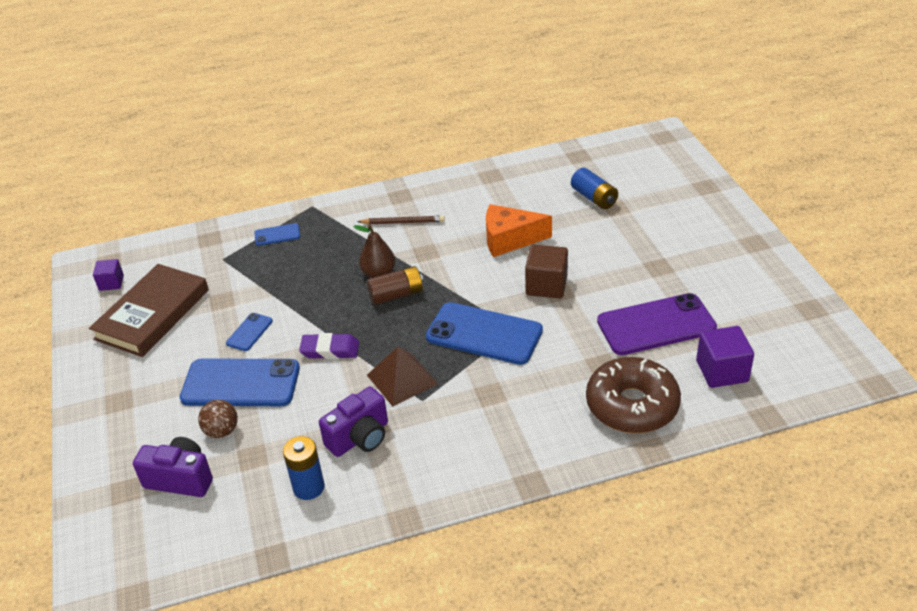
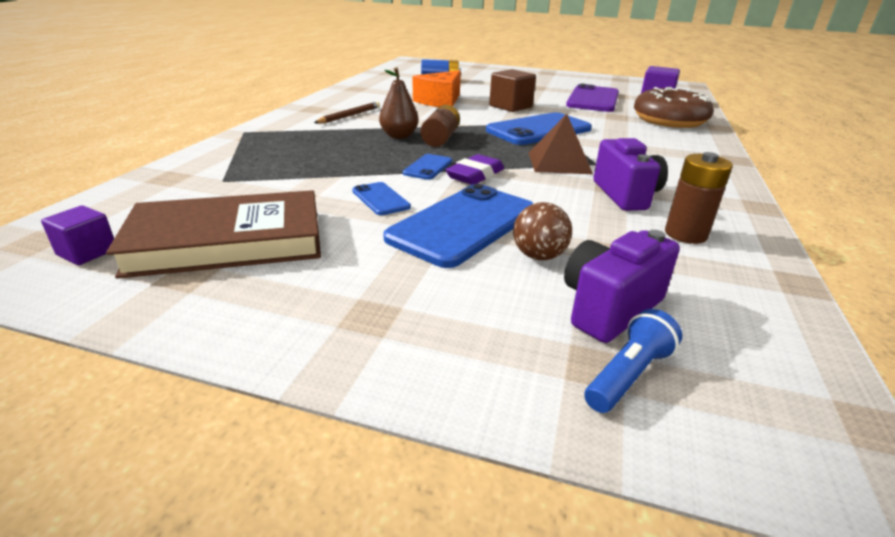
camera: 60 degrees left, 10 degrees down
(123, 503) = (628, 375): none -> blue flashlight
(152, 314) = (228, 241): brown book -> brown book turned 75 degrees counterclockwise
(277, 235) = (250, 151): blue phone -> blue phone (428, 167)
(308, 487) = (685, 234): blue battery -> brown battery

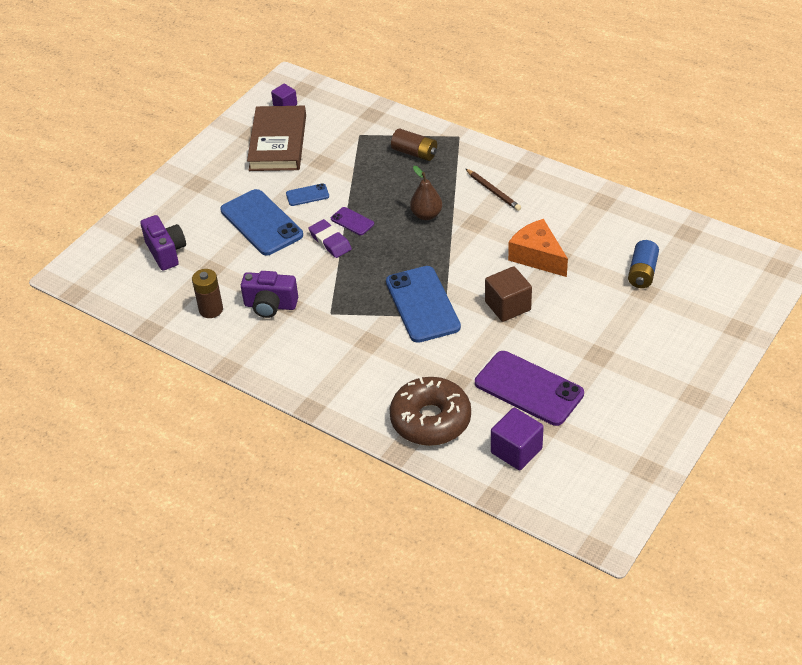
camera: 110 degrees right, 15 degrees up
(428, 167) = (352, 221): blue phone -> purple phone
(440, 138) = (414, 237): brown battery -> brown battery (414, 153)
(538, 256) = (216, 242): brown ball -> none
(559, 162) = (339, 292): brown pyramid -> none
(628, 375) = (129, 242): blue flashlight -> none

